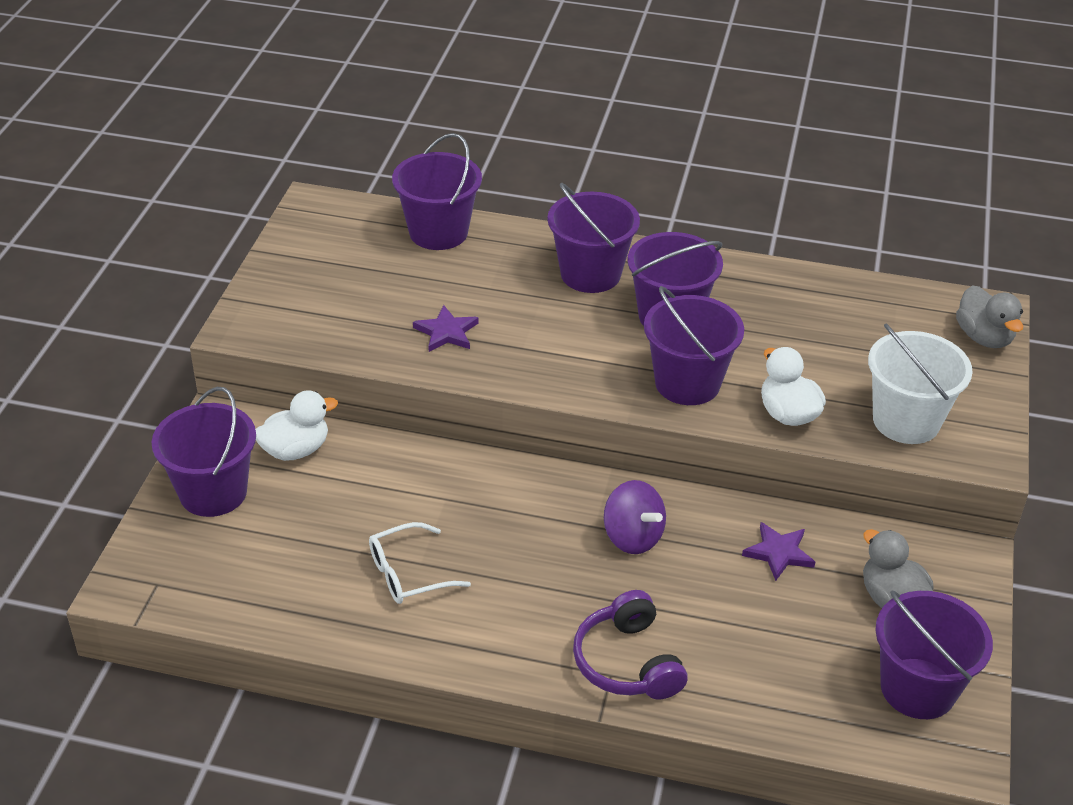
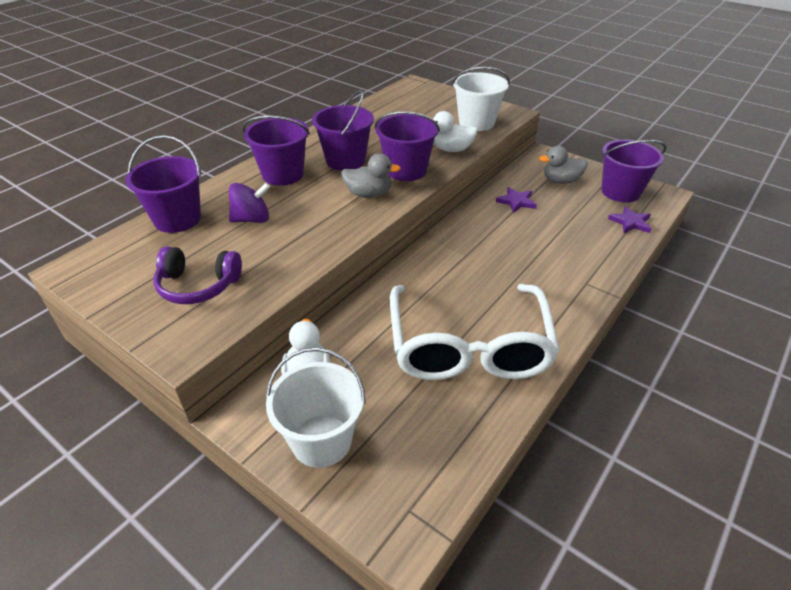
camera: 65 degrees left, 0 degrees up
(213, 492) = (321, 440): purple bucket -> white bucket
(408, 574) = (468, 346): white glasses -> white glasses, size x2.32
(446, 332) = (286, 242): purple star -> purple star (630, 222)
(627, 662) = (578, 274): purple headphones -> purple headphones (198, 285)
(632, 537) = (481, 244): purple spinning top -> purple spinning top (252, 219)
(984, 337) = (432, 90): grey duck -> grey duck (369, 194)

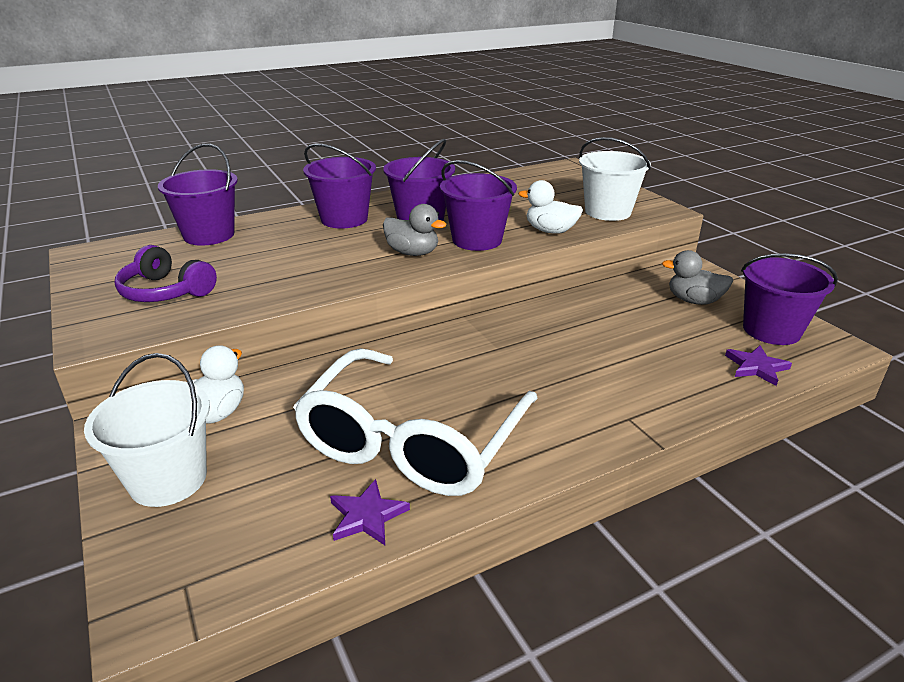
camera: 25 degrees right, 10 degrees down
(252, 219) = (274, 249): purple spinning top -> none
(516, 201) = (613, 309): purple star -> purple star (367, 516)

